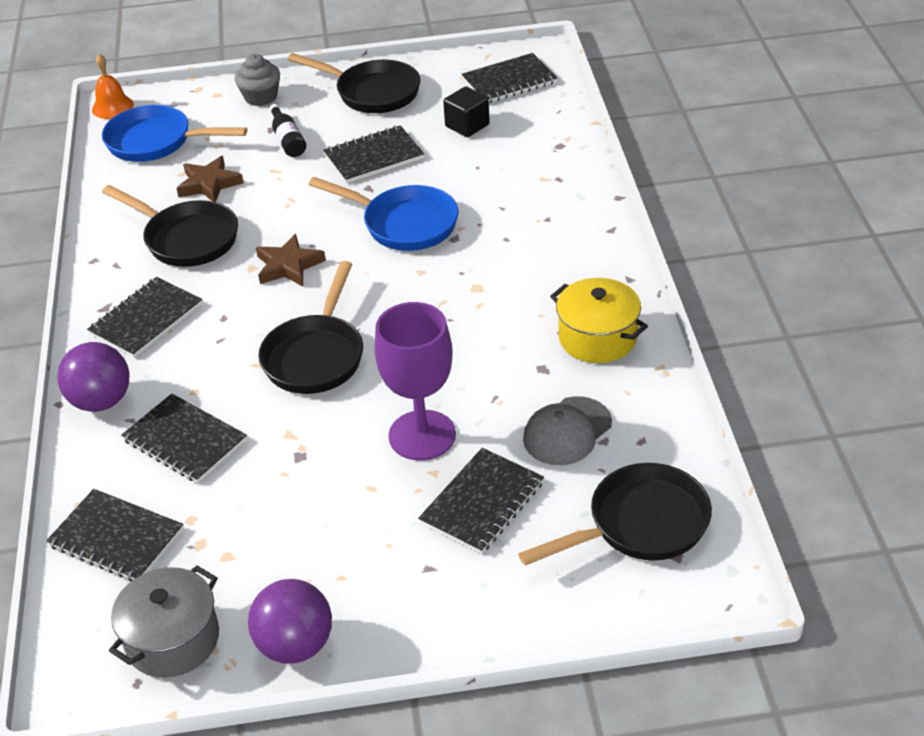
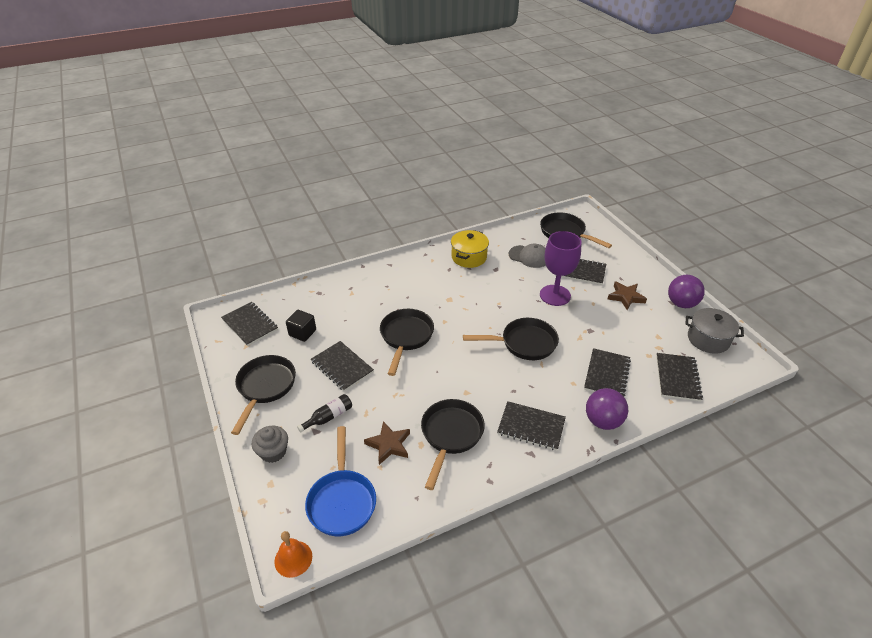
camera: 110 degrees left, 0 degrees up
(288, 266) = (458, 376): brown star -> brown star (625, 297)
(404, 224) = (406, 337): blue pan -> black pan

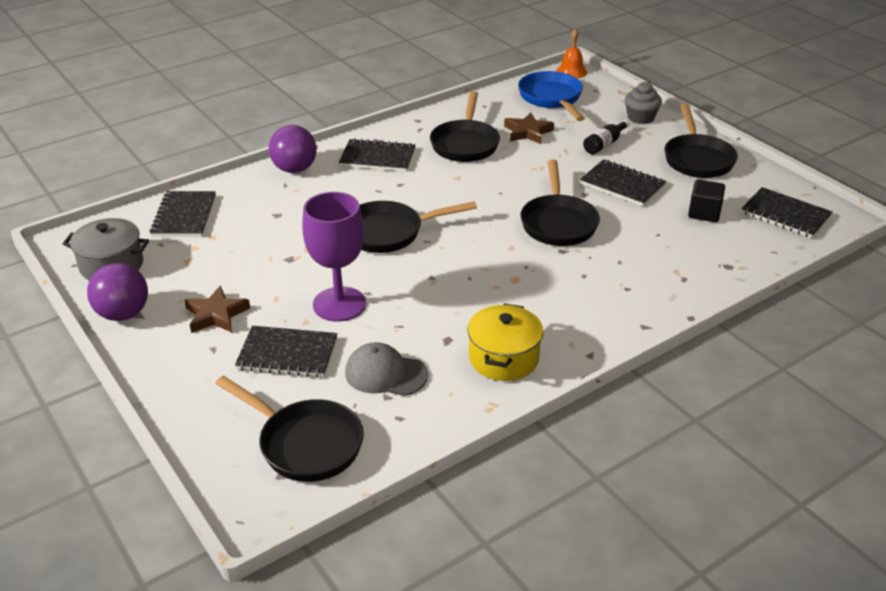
camera: 170 degrees right, 5 degrees down
(606, 374) = (278, 210): black notebook -> none

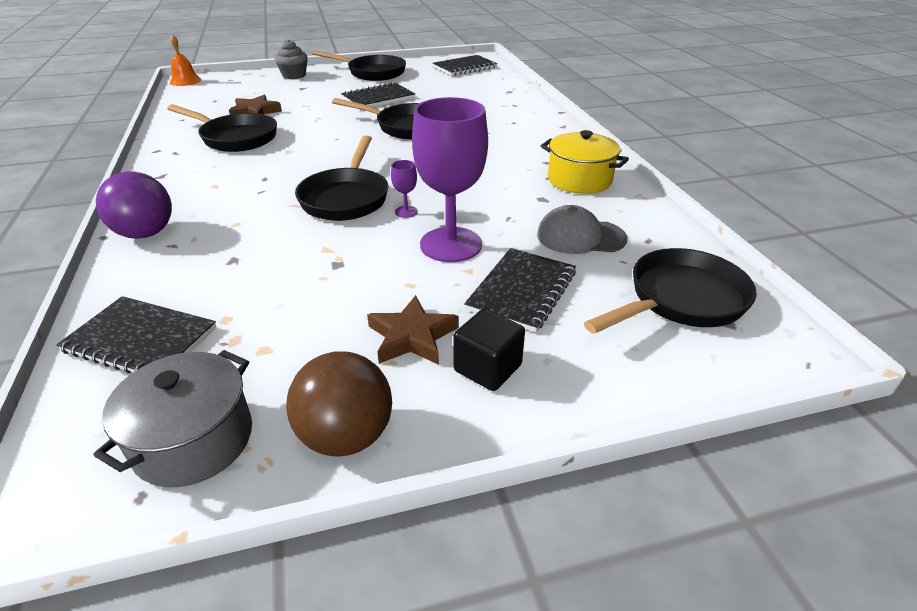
camera: 70 degrees left, 0 degrees up
(123, 314) = (346, 436): purple ball -> brown ball
(377, 157) = (196, 181): black notebook -> none
(381, 268) = (406, 212): none -> purple goblet
(385, 374) = (580, 237): grey cap -> grey cap turned 60 degrees clockwise
(551, 98) = (216, 95): blue pan -> none
(604, 144) = (314, 92): black bottle -> none
(704, 213) = (442, 84): black cube -> black cube (487, 368)

